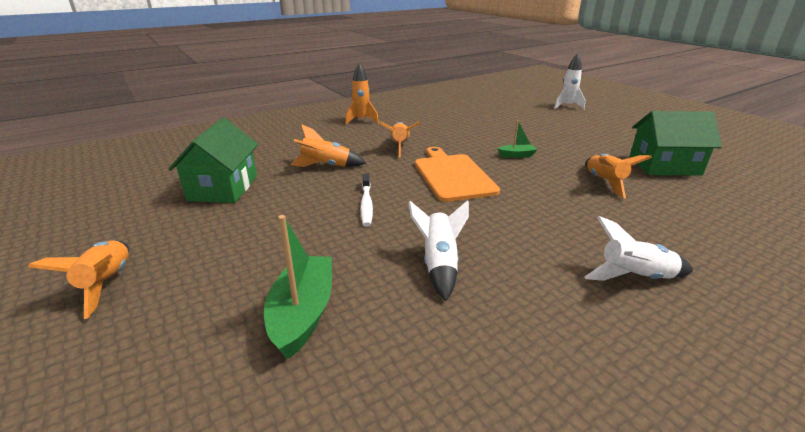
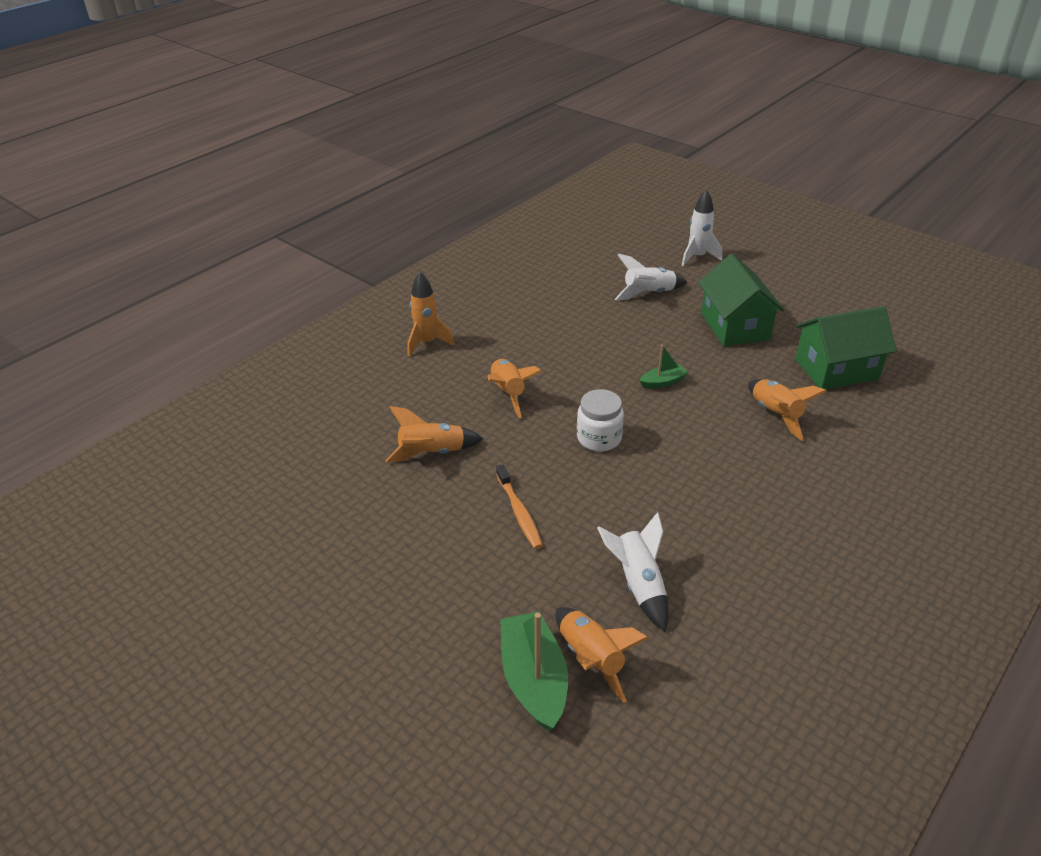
camera: 15 degrees left, 10 degrees up
(107, 283) = (302, 696): orange rocket -> orange rocket (591, 658)
(223, 188) = (324, 523): green house -> green house (735, 326)
(366, 204) = (519, 512): white toothbrush -> orange toothbrush
(452, 175) = (599, 438): orange cutting board -> white jar
(635, 277) = (829, 556): white rocket -> white rocket (649, 293)

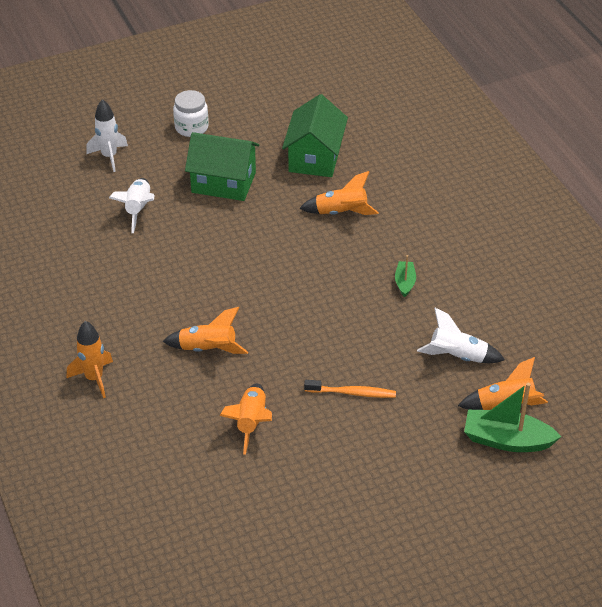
camera: 65 degrees left, 5 degrees up
(599, 438) = (301, 317): white jar -> white jar (191, 127)
(663, 382) = (262, 253): green boat -> green boat (405, 282)

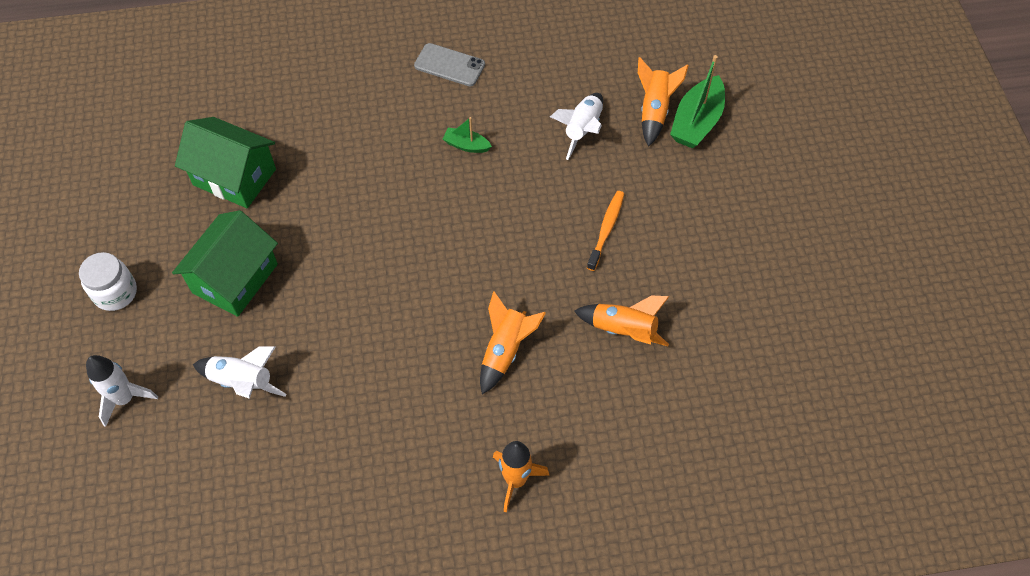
camera: 75 degrees left, 15 degrees up
(341, 213) = (338, 174): orange rocket -> none
(489, 253) = (449, 65): none -> grey phone

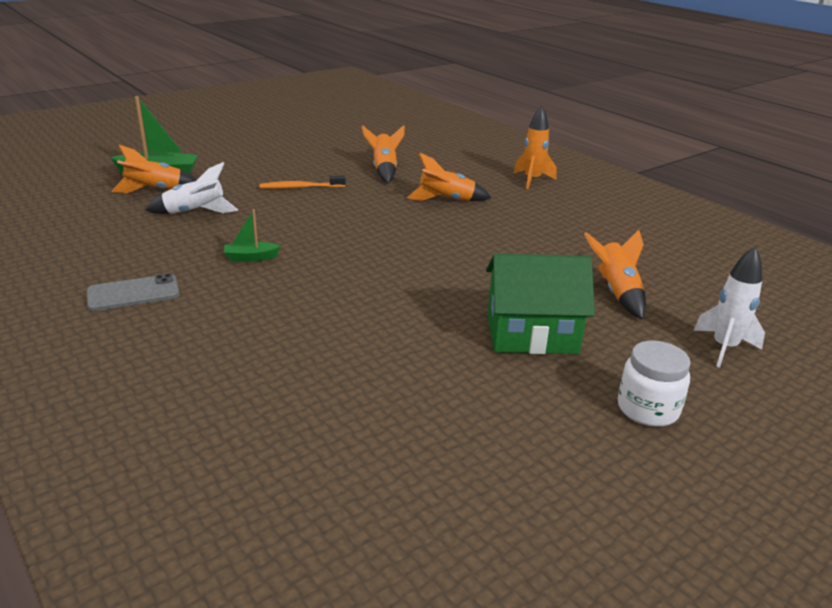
camera: 120 degrees left, 30 degrees down
(234, 177) = (410, 385): green house -> none
(242, 382) = (617, 292): white rocket -> orange rocket
(449, 65) = (133, 293): grey phone -> grey phone turned 75 degrees clockwise
(466, 145) = (251, 258): green boat -> green boat turned 90 degrees clockwise

